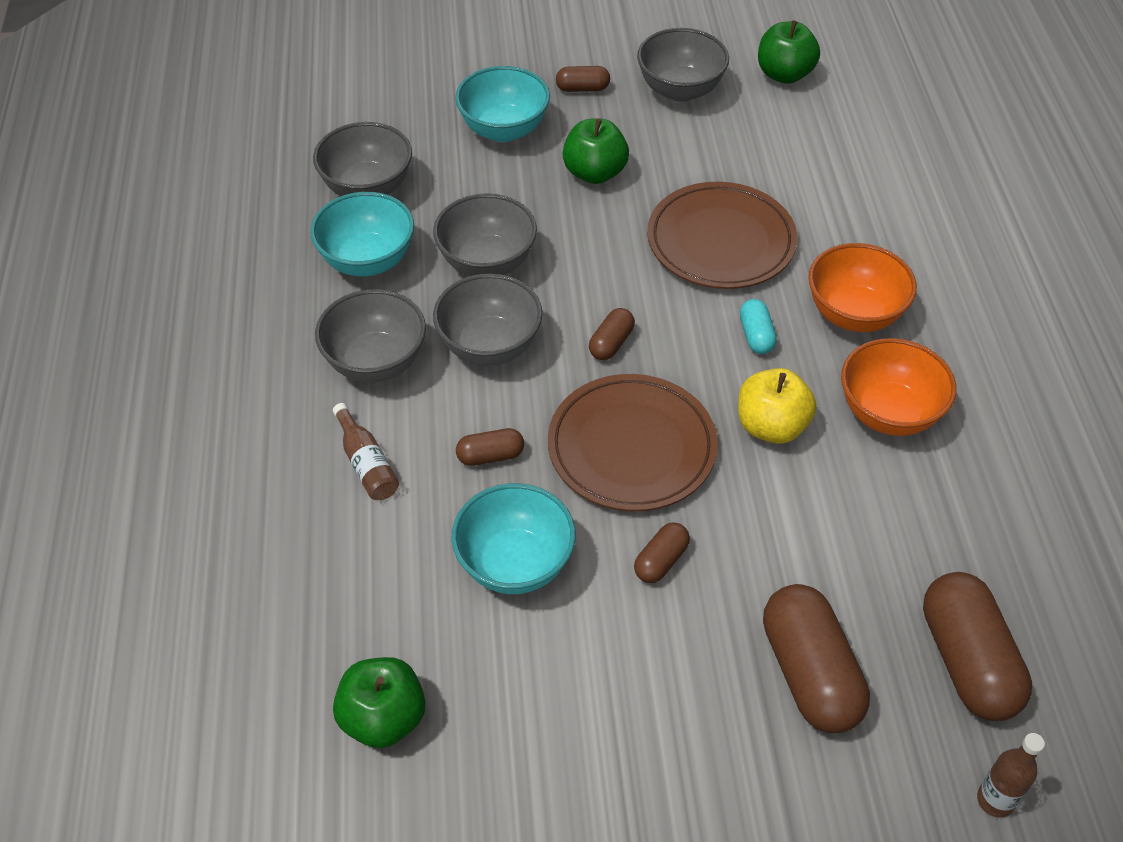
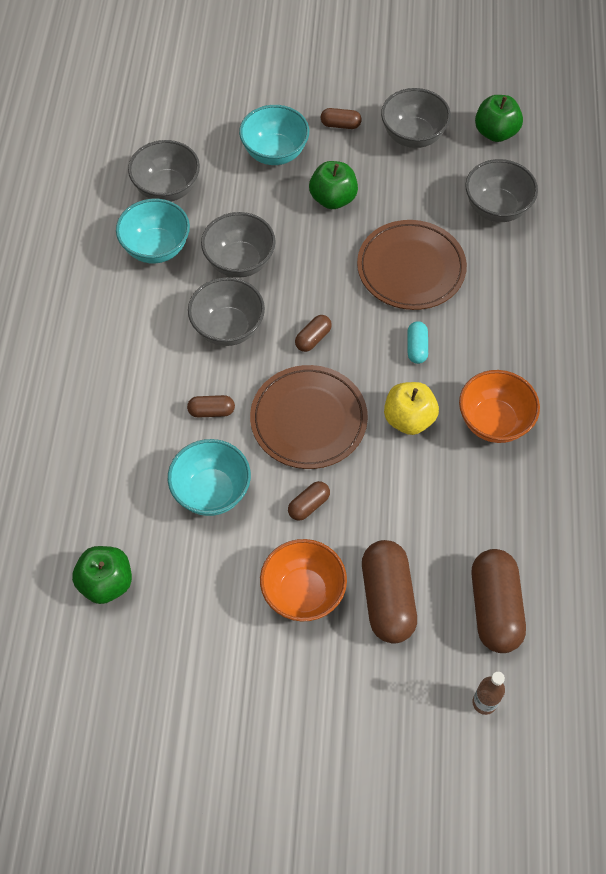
camera: 10 degrees right, 10 degrees up
(367, 464) = (128, 404): brown bottle -> none
(376, 362) = (147, 329): grey bowl -> grey bowl (496, 208)
(854, 314) = (491, 341): orange bowl -> orange bowl (303, 593)

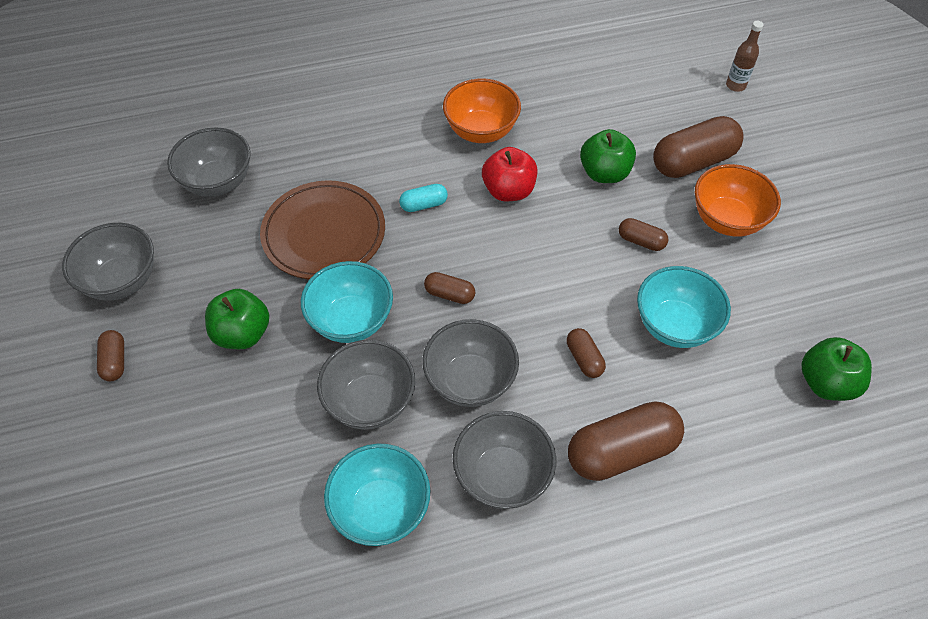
camera: 110 degrees left, 5 degrees down
(167, 188) = (274, 536): grey bowl -> grey bowl (502, 475)
(275, 153) = (179, 422): turquoise bowl -> turquoise bowl (351, 320)
(308, 420) = (550, 268): brown plate -> none
(409, 419) = (508, 191): yellow apple -> red apple
(494, 608) = (656, 95): brown capsule -> brown capsule (621, 451)
(495, 132) = (104, 206): green apple -> green apple (604, 173)

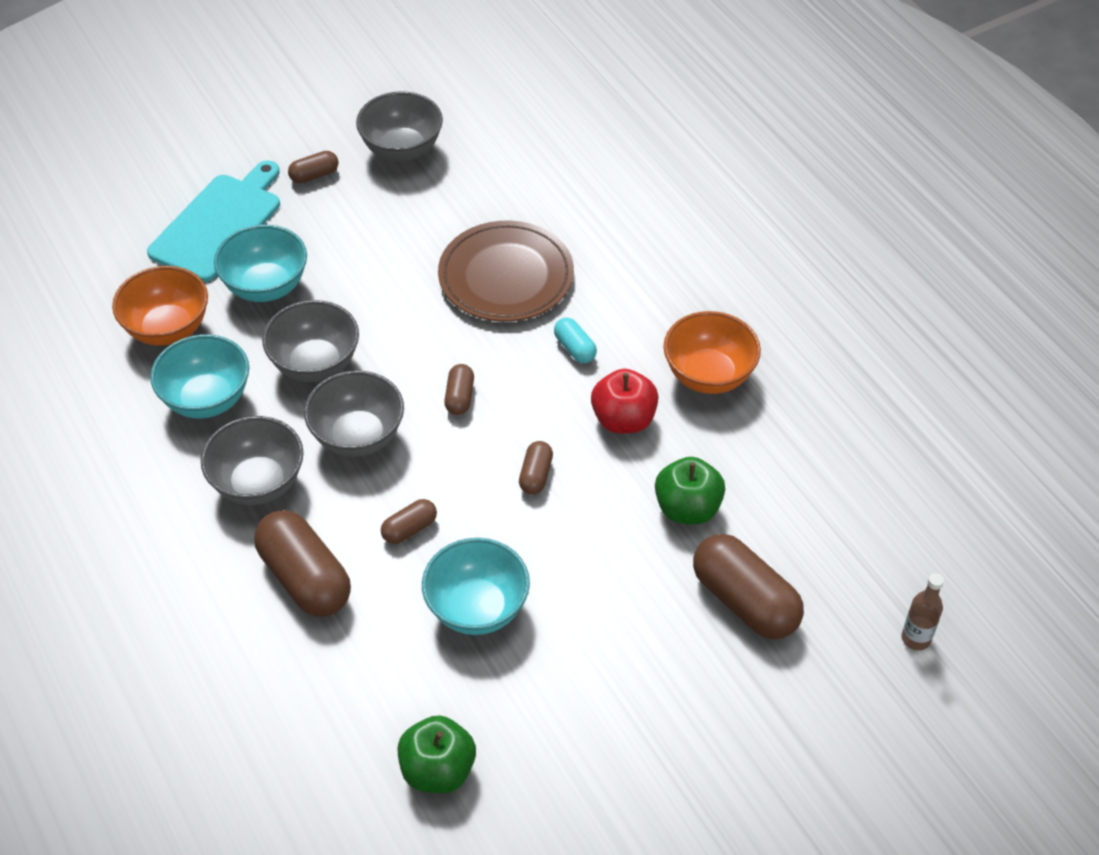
camera: 75 degrees right, 5 degrees down
(138, 463) = (219, 224): none -> turquoise cutting board
(218, 182) = (545, 176): grey bowl -> none
(242, 333) = (367, 251): green apple -> none
(351, 320) = (404, 326): turquoise bowl -> turquoise bowl (266, 286)
(641, 241) = (591, 560): brown capsule -> brown capsule (536, 475)
(727, 220) = (656, 648): orange bowl -> orange bowl (168, 329)

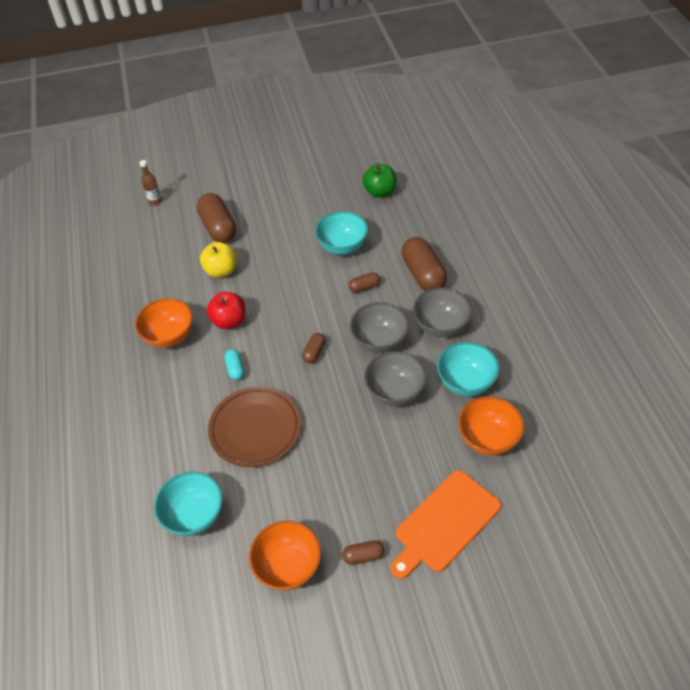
camera: 160 degrees left, 0 degrees up
(219, 224) = (444, 523): turquoise cutting board -> orange cutting board
(266, 286) = (417, 458): turquoise bowl -> turquoise bowl (194, 515)
(402, 149) = (288, 566): grey bowl -> orange bowl
(536, 475) = (289, 301): brown capsule -> none
(687, 508) = (221, 270): green apple -> yellow apple

